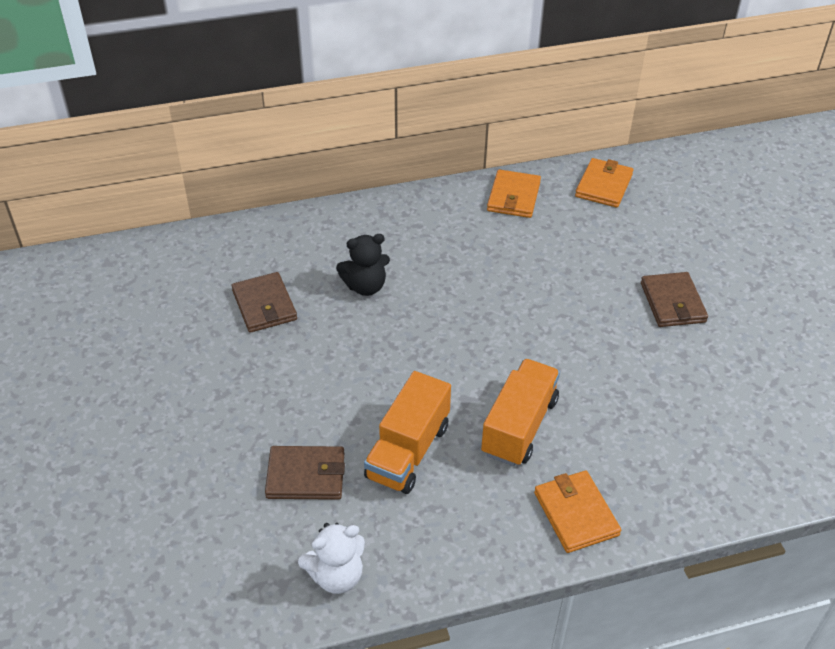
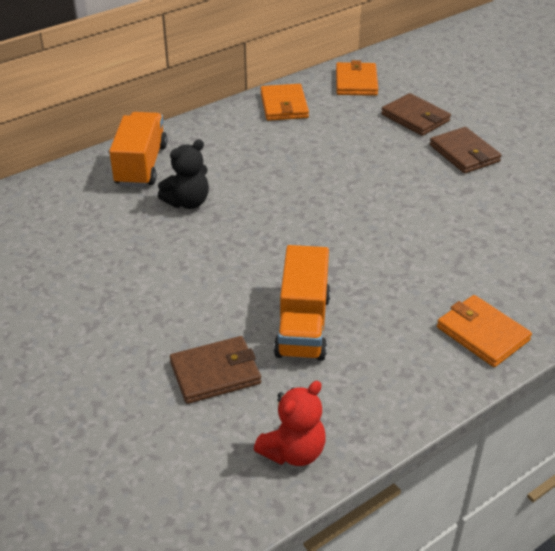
camera: 20 degrees left, 5 degrees down
(264, 305) = (96, 240): brown wallet -> brown wallet (415, 118)
(336, 576) = (293, 451): white teddy bear -> red teddy bear
(519, 426) = (392, 278): orange truck -> orange truck (141, 165)

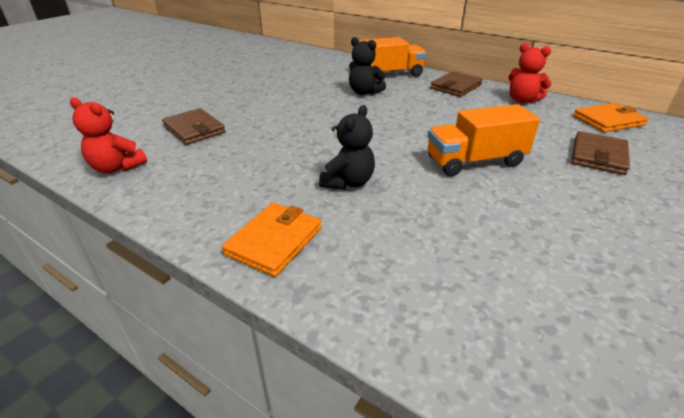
camera: 70 degrees right, 5 degrees down
(284, 105) = (522, 100): orange wallet -> red teddy bear
(302, 325) = (252, 150): orange truck -> orange truck (474, 161)
(403, 269) = (348, 182): none -> black teddy bear
(464, 153) = (576, 192): brown wallet -> brown wallet (456, 87)

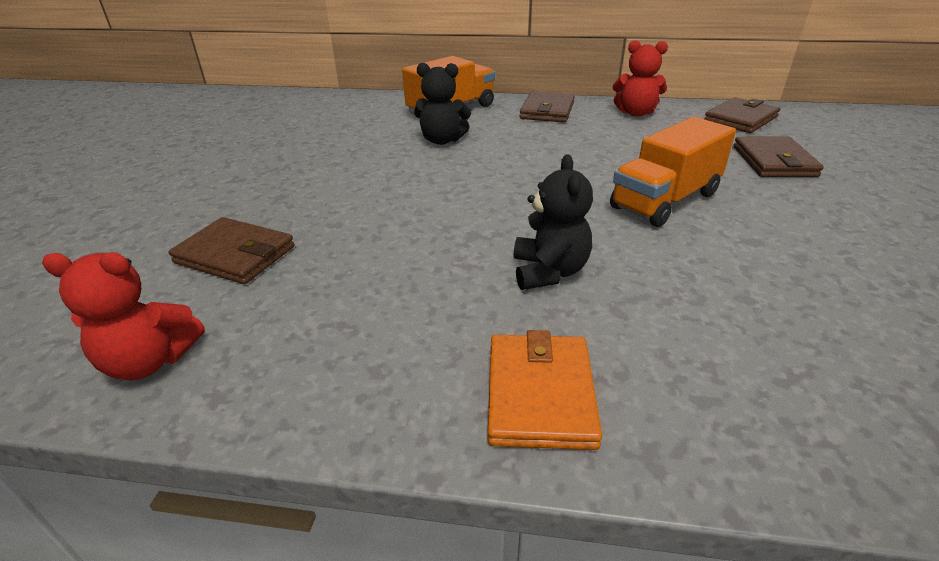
camera: 25 degrees left, 0 degrees up
(608, 121) = (740, 119): orange wallet -> brown wallet

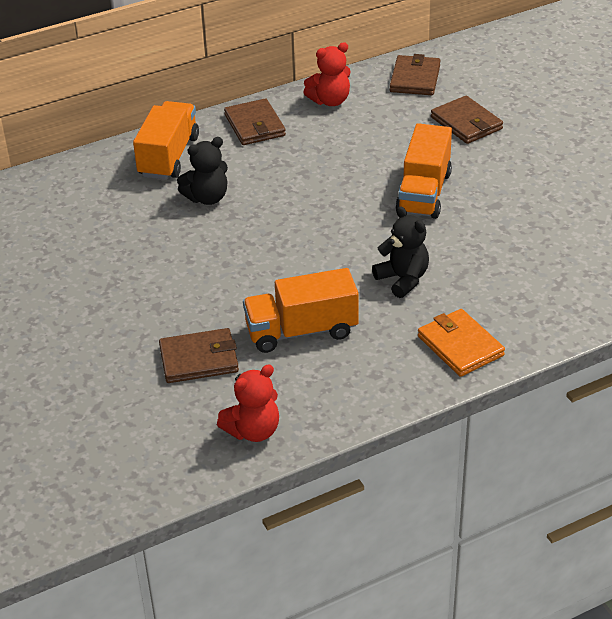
camera: 35 degrees left, 5 degrees up
(366, 274) = (301, 331): none -> orange truck

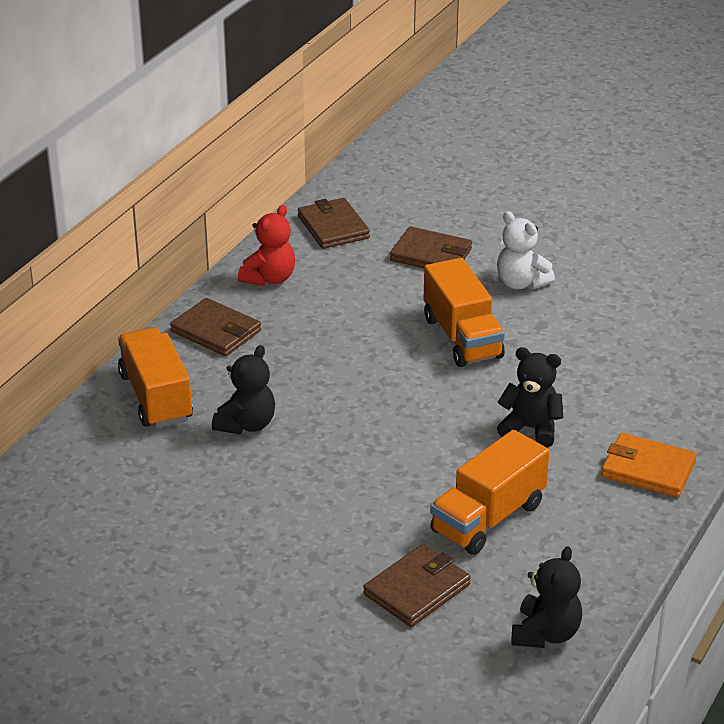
camera: 35 degrees left, 5 degrees down
(253, 431) = (545, 634): red teddy bear -> black teddy bear
(513, 168) = (521, 283): none -> white teddy bear

